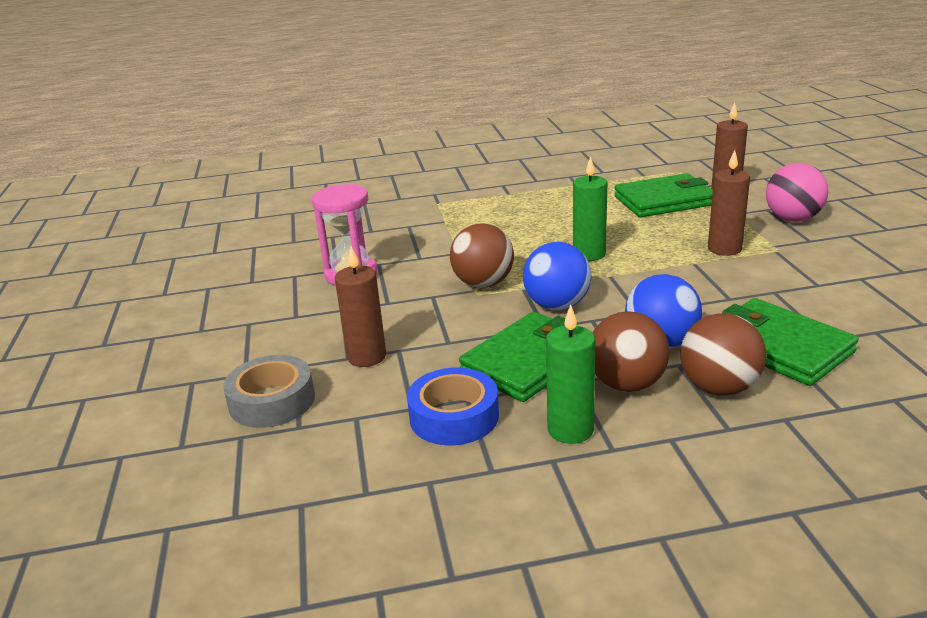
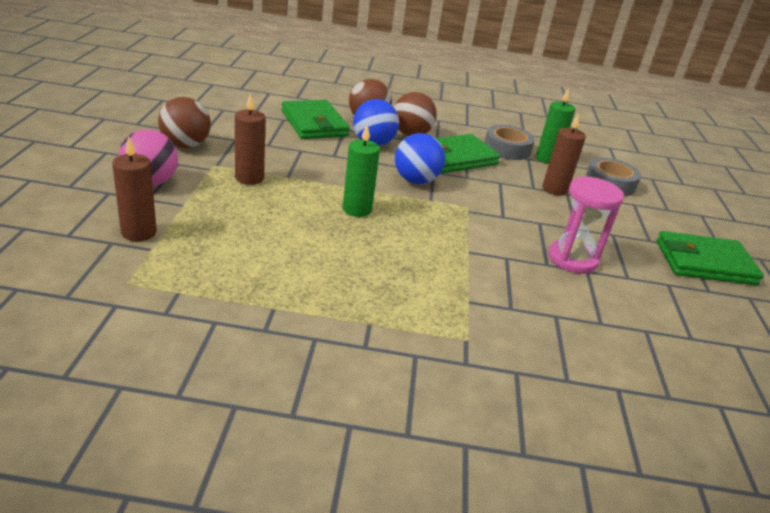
camera: 170 degrees left, 5 degrees up
(454, 416) = (507, 149): blue tape -> grey tape
(483, 284) = (459, 213): brown ball -> brown ball (185, 145)
(570, 430) = (452, 129): green candle -> green candle (547, 159)
(664, 201) = (218, 242): green wallet -> green wallet (704, 263)

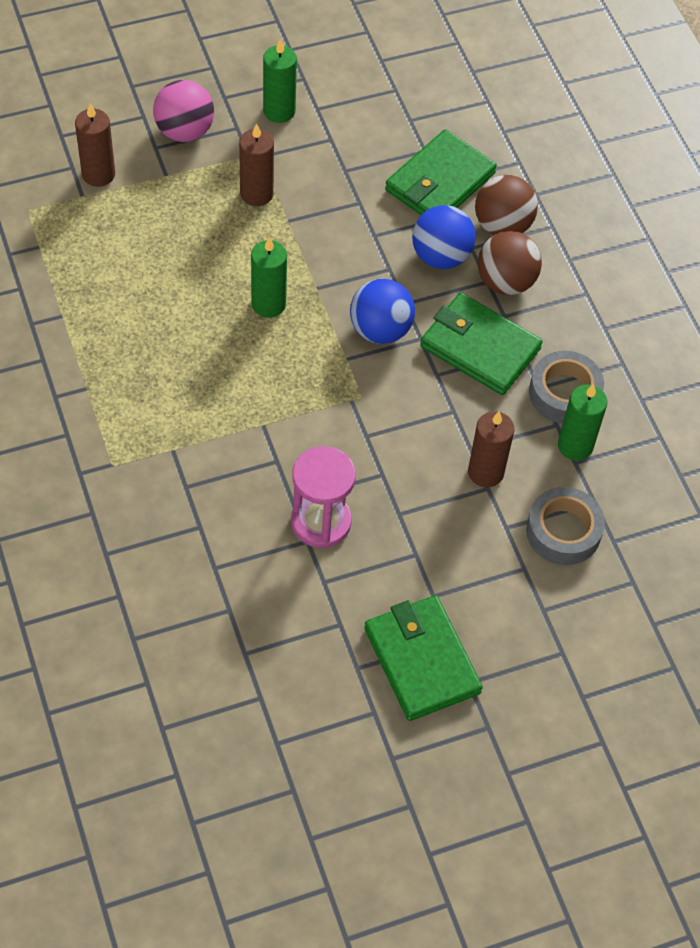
camera: 65 degrees right, 25 degrees up
(185, 145) = (279, 111): brown ball -> green candle

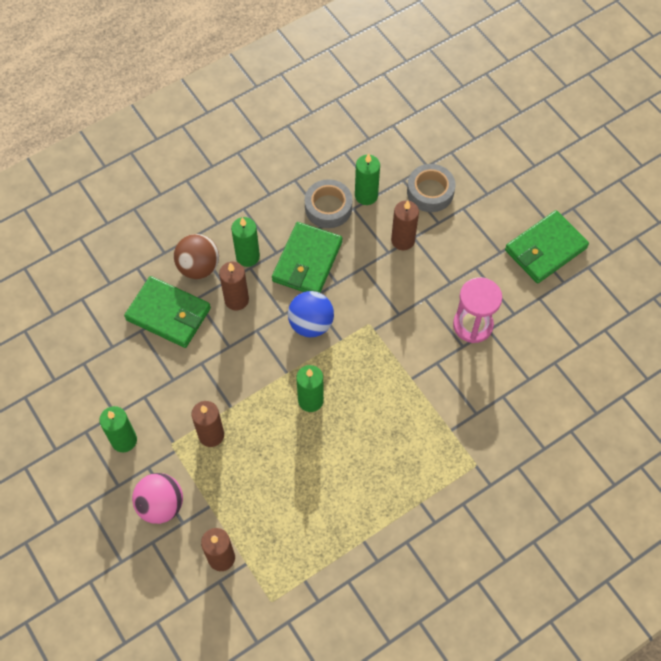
camera: 100 degrees left, 5 degrees up
(441, 256) = (236, 300): blue ball -> brown candle
(505, 282) = (247, 256): brown ball -> green candle

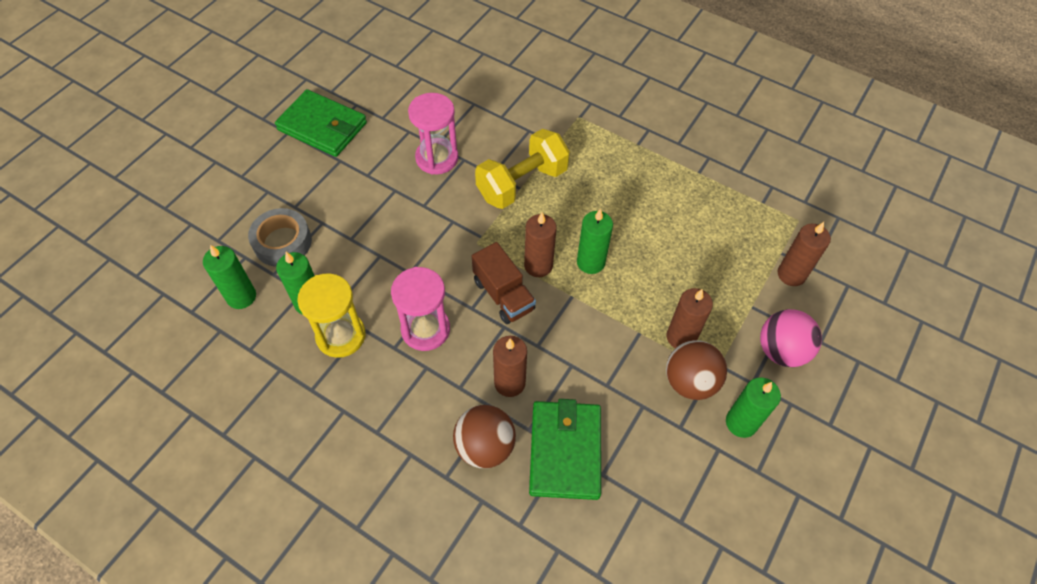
camera: 115 degrees left, 5 degrees down
(173, 422) = (690, 381): none -> brown ball
(247, 256) = (445, 396): green candle -> green candle (241, 296)
(307, 261) = (425, 329): green wallet -> pink hourglass
(311, 324) = (503, 295): blue ball -> brown truck
(328, 207) = (341, 336): grey tape -> yellow hourglass
(403, 240) = (359, 247): brown candle -> brown candle (538, 265)
(416, 382) = (522, 183): none -> yellow dumbbell

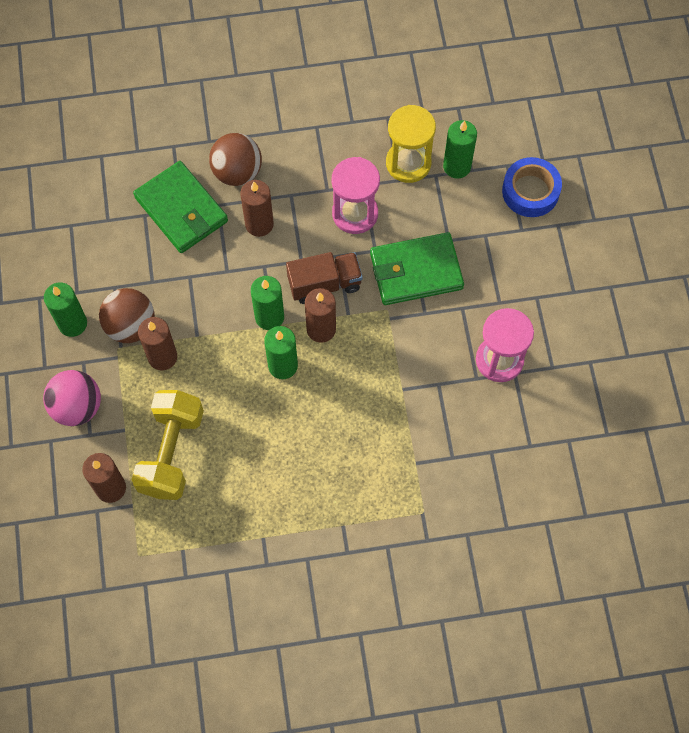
camera: 140 degrees right, 10 degrees up
(241, 296) = (508, 133): green candle -> green candle (269, 317)
(282, 242) = (530, 191): grey tape -> blue tape
(322, 127) = (626, 310): green wallet -> green wallet (416, 271)
(503, 295) = (324, 284): brown truck -> brown truck turned 150 degrees clockwise
(522, 183) = (405, 395): yellow dumbbell -> yellow dumbbell (171, 452)

